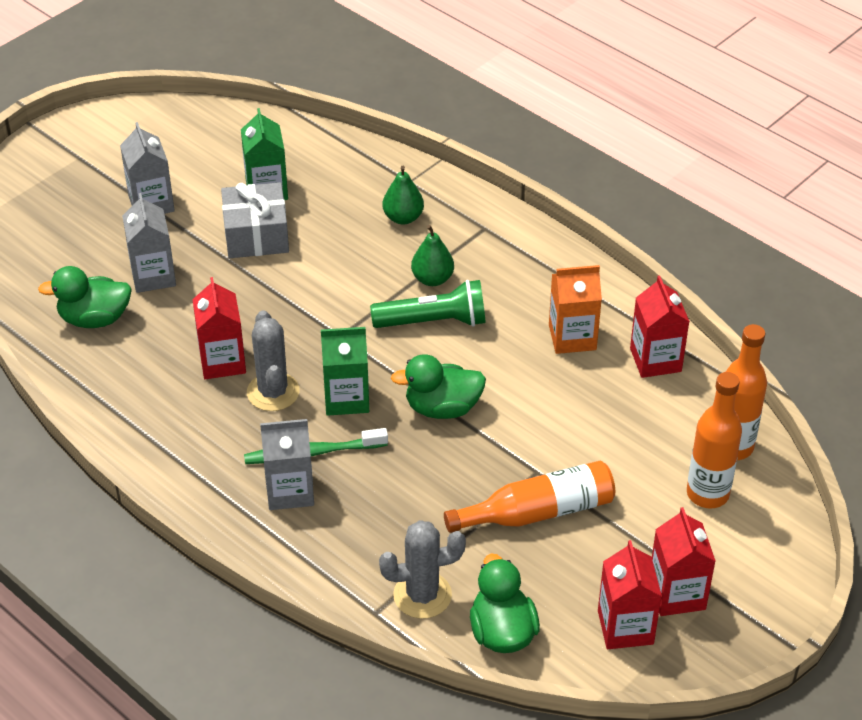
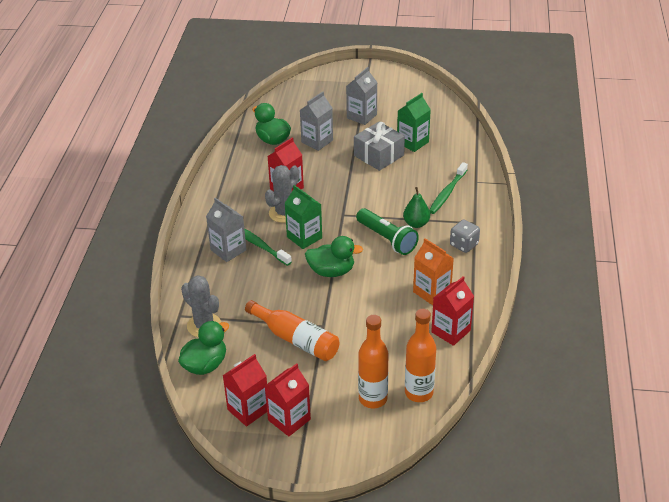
camera: 55 degrees right, 5 degrees down
(403, 218) = (447, 193): green pear -> green toothbrush
(442, 408) = (331, 271): green duck -> green duck turned 135 degrees clockwise
(515, 260) = (464, 245): none -> grey dice

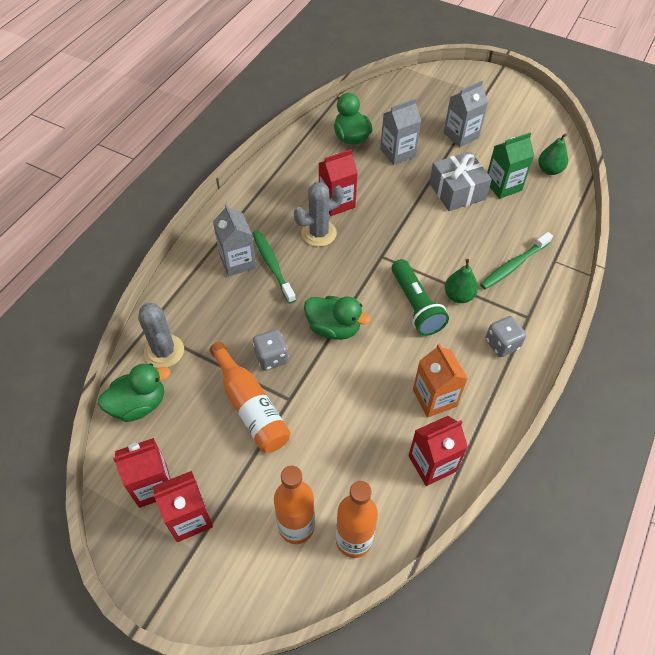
camera: 20 degrees right, 15 degrees up
(293, 304) = (271, 357): none -> grey dice
(304, 237) = (325, 272): green carton -> none
(443, 122) = (549, 170): none -> green pear

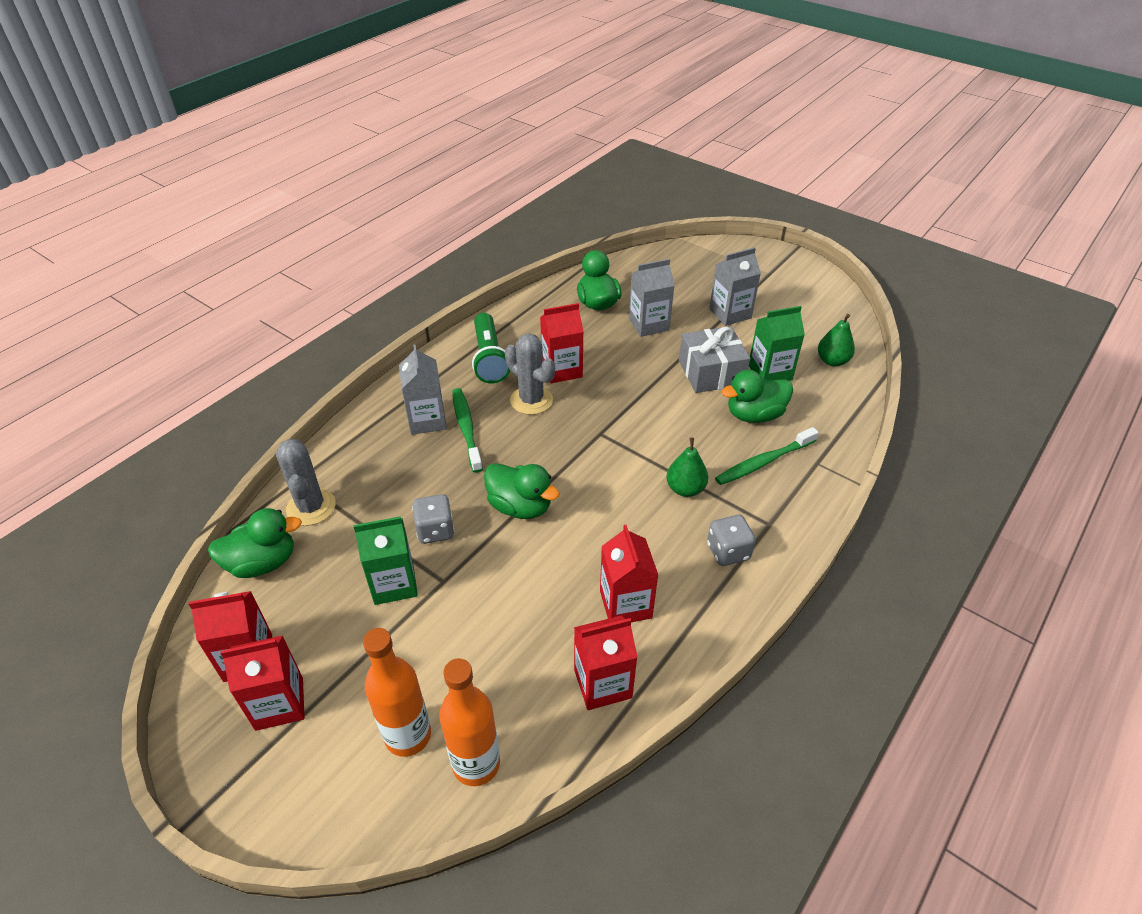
camera: 10 degrees right, 10 degrees down
(251, 407) = (394, 583): orange bottle -> green carton
(319, 233) = (531, 400): grey cactus -> grey cactus turned 60 degrees clockwise
(415, 305) = (628, 493): green flashlight -> green flashlight (489, 358)
(434, 398) = (625, 604): orange carton -> red carton
(498, 225) = (754, 415): none -> green duck

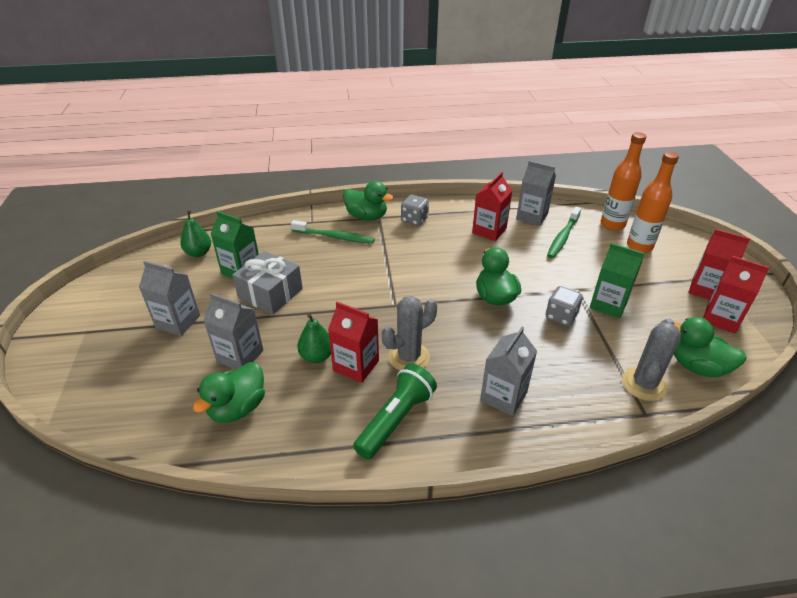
camera: 135 degrees left, 5 degrees down
(466, 429) = (479, 368): green toothbrush -> green toothbrush (563, 237)
(531, 400) = (409, 357): grey cactus -> grey cactus turned 60 degrees clockwise
(602, 683) = (532, 216): red carton -> grey carton
(685, 489) = (393, 251): green pear -> green pear (317, 356)
(754, 415) = (295, 257): green duck -> green duck (367, 216)

